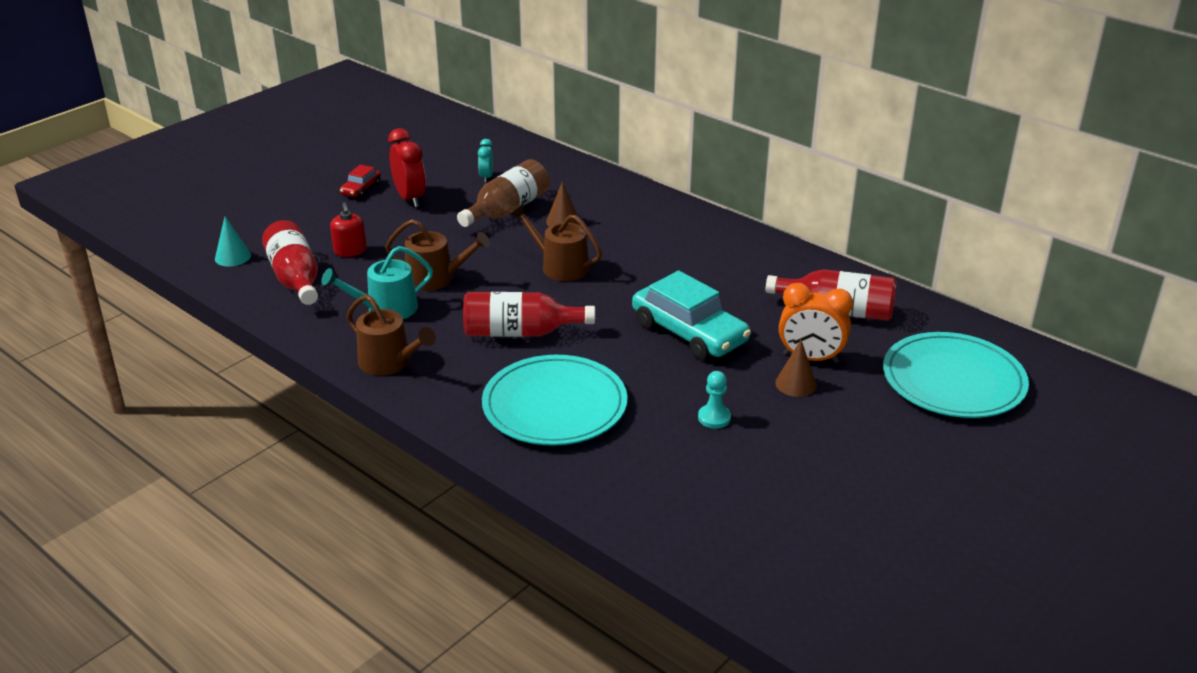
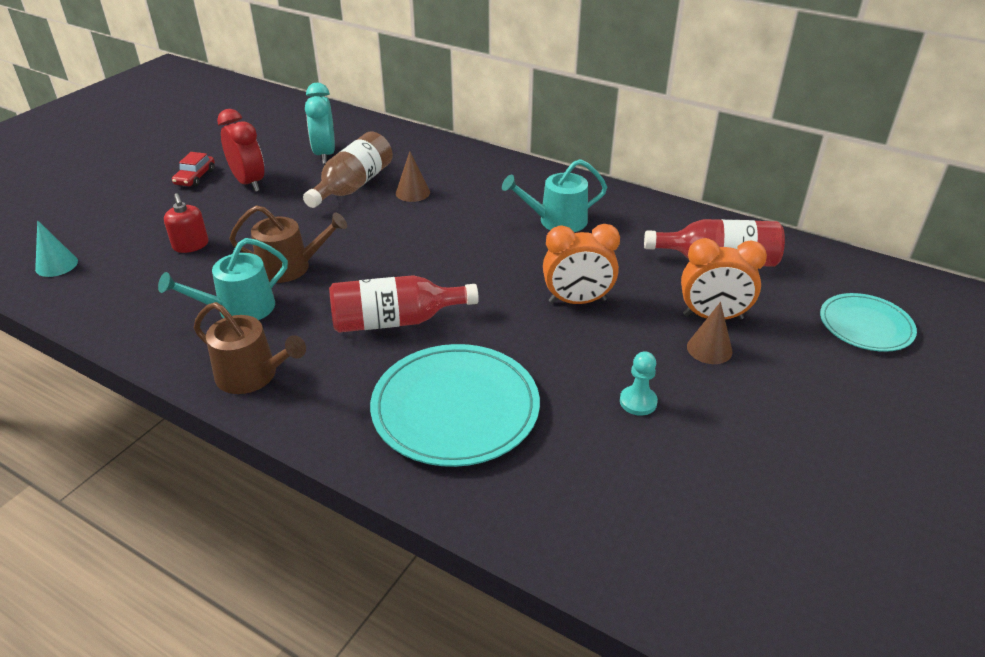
camera: 10 degrees left, 5 degrees up
(295, 278) = (131, 283): red bottle -> none
(486, 177) = (325, 154): turquoise clock -> turquoise clock, size x1.77
(560, 266) = (421, 241): brown watering can -> none
(689, 332) = (577, 301): turquoise car -> orange clock
(694, 260) = (557, 221): none -> turquoise watering can
(953, 380) = (865, 325): turquoise plate -> turquoise plate, size x0.61

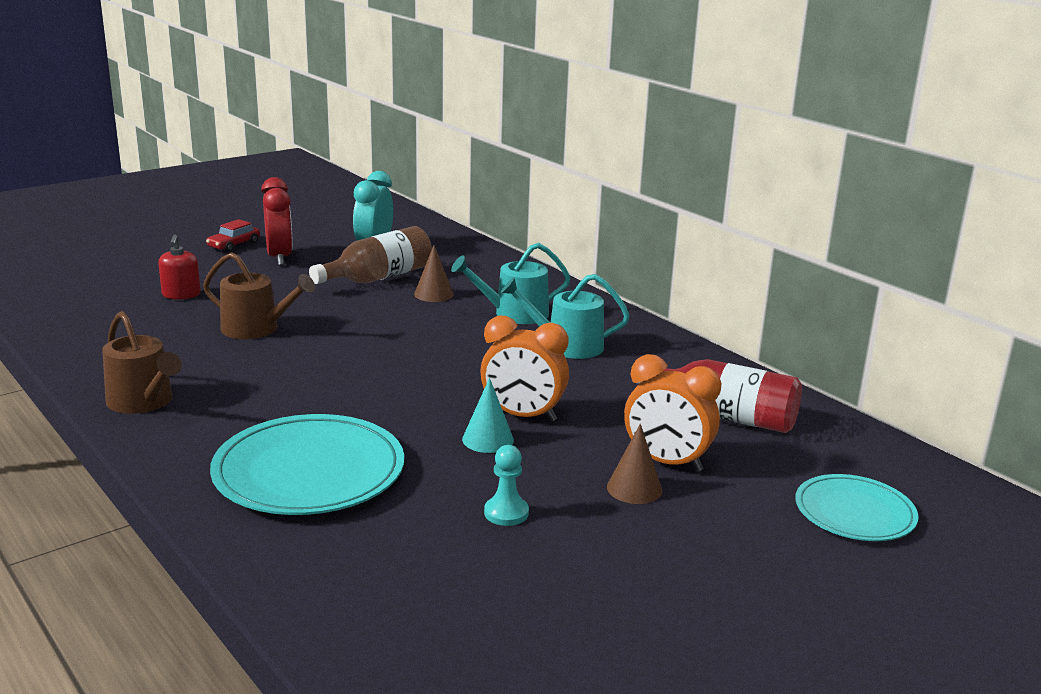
camera: 20 degrees right, 15 degrees down
(56, 265) = (53, 286): turquoise cone -> turquoise cone (488, 439)
(239, 309) = (179, 350): turquoise watering can -> turquoise watering can (514, 314)
(395, 321) = (316, 391): red bottle -> none

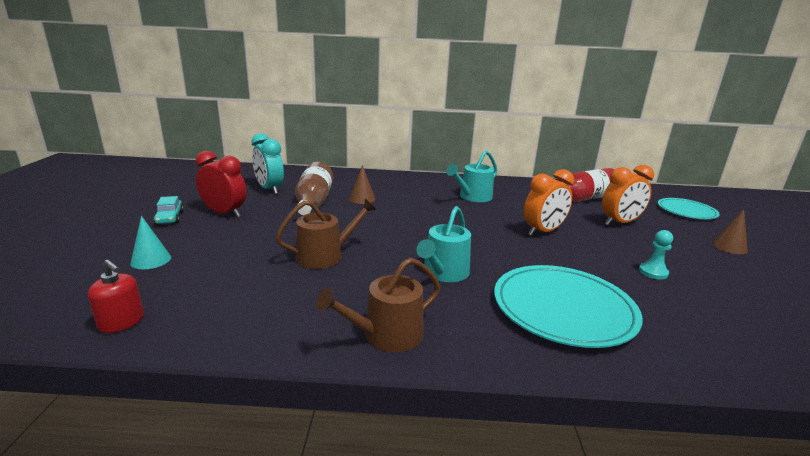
camera: 50 degrees left, 0 degrees up
(143, 402) = (386, 335): brown watering can -> brown watering can turned 150 degrees clockwise
(181, 294) = (216, 260): red soap dispenser -> red soap dispenser (121, 322)
(234, 245) = (169, 217): red car -> turquoise car
(488, 439) = (563, 248): turquoise cone -> turquoise cone (151, 260)
(514, 314) = (418, 193): turquoise watering can -> turquoise watering can (443, 273)
(634, 488) = (642, 237): brown cone -> brown cone (729, 247)

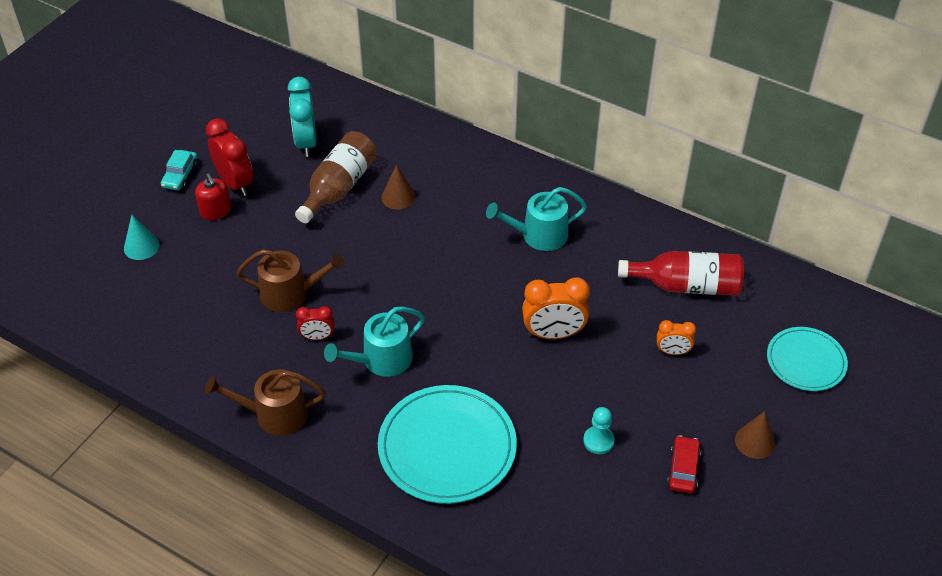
camera: 30 degrees right, 25 degrees up
(121, 322) = (98, 323): red soap dispenser -> red soap dispenser (216, 211)
(374, 274) = (317, 337): none -> red clock
(620, 223) = (672, 351): orange clock -> orange clock, size x0.57
(722, 270) = (683, 469): none -> red car

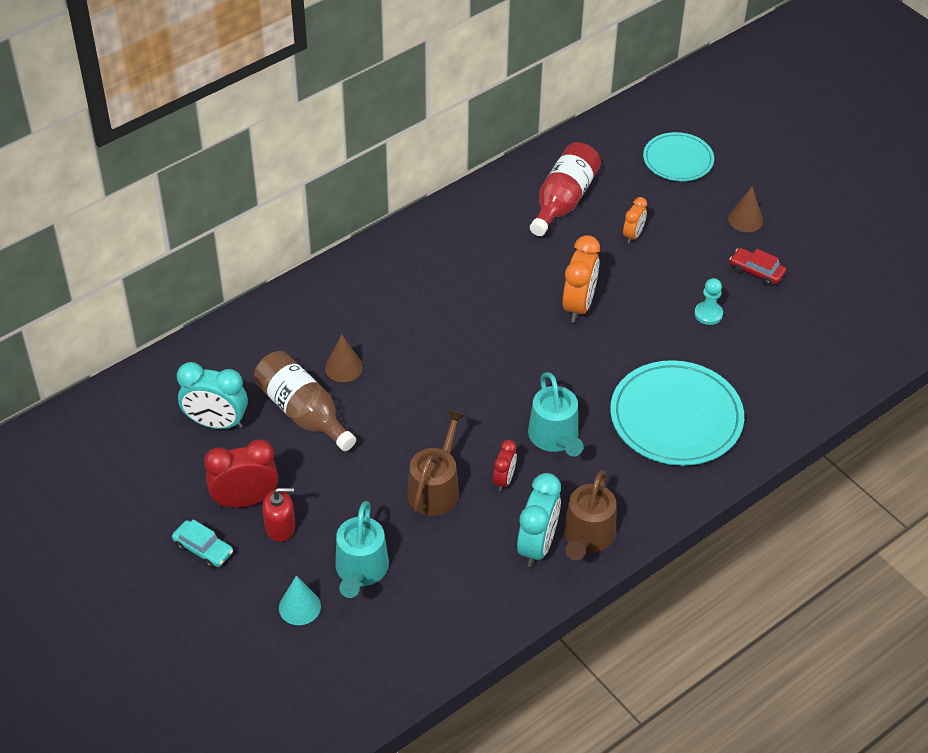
camera: 70 degrees left, 0 degrees up
(252, 380) = (537, 546): none -> turquoise clock
(539, 235) = (452, 278): turquoise watering can -> turquoise watering can (361, 570)

